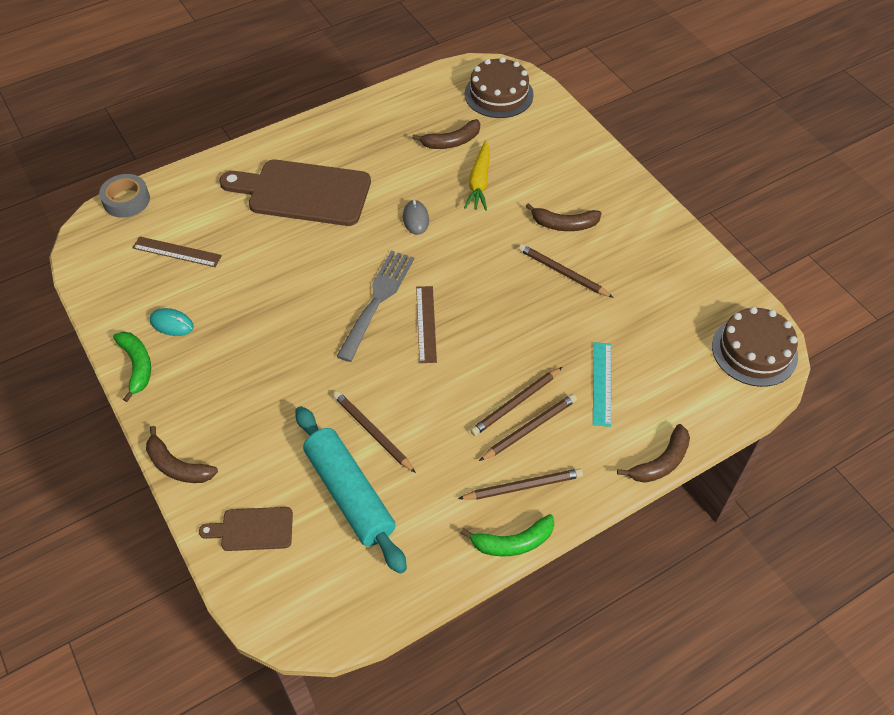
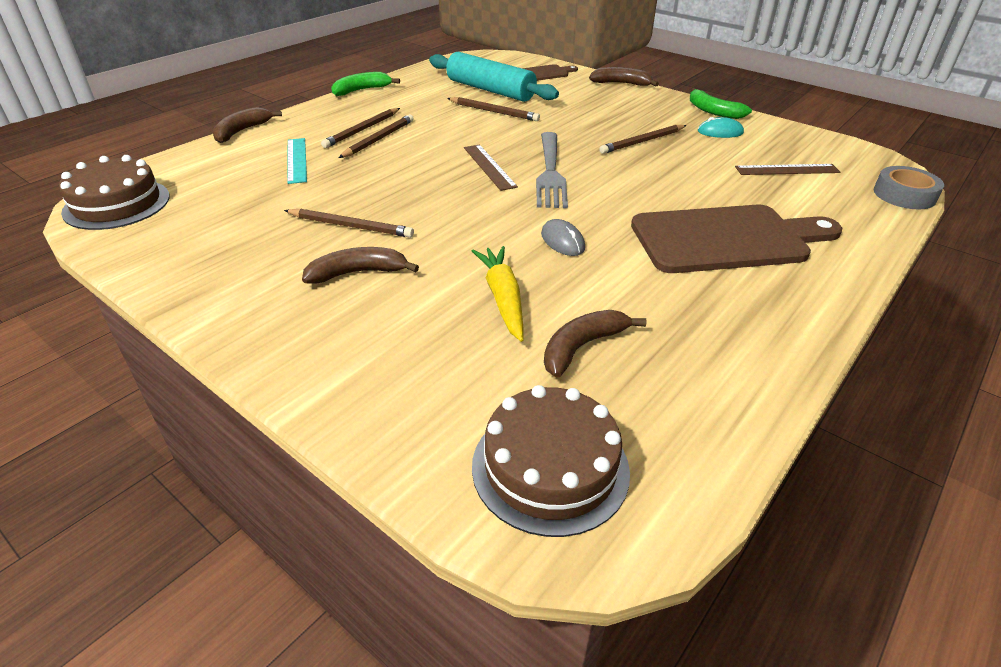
camera: 160 degrees right, 15 degrees down
(523, 487) = (360, 108): brown pencil -> brown pencil (642, 141)

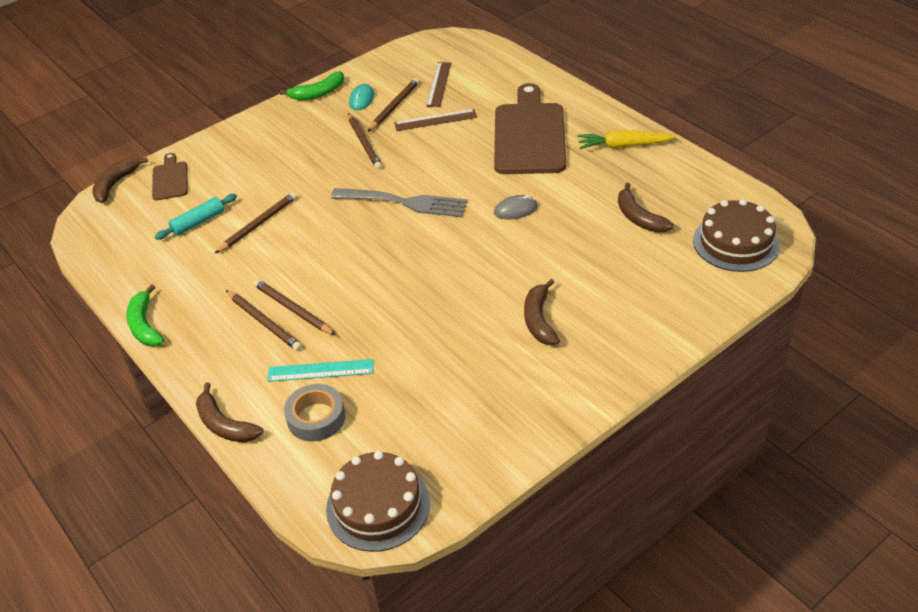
camera: 75 degrees left, 5 degrees up
(350, 226) = (466, 326): brown pencil -> brown pencil (394, 107)
(489, 167) = (381, 237): brown ruler -> brown ruler (435, 120)
(490, 90) = (198, 222): turquoise rolling pin -> turquoise rolling pin, size x0.52
(503, 298) = (583, 246): yellow carrot -> yellow carrot (623, 146)
(621, 83) = (227, 132): brown banana -> brown banana (115, 184)
(904, 195) = (490, 47): grey tape -> grey tape (316, 418)

